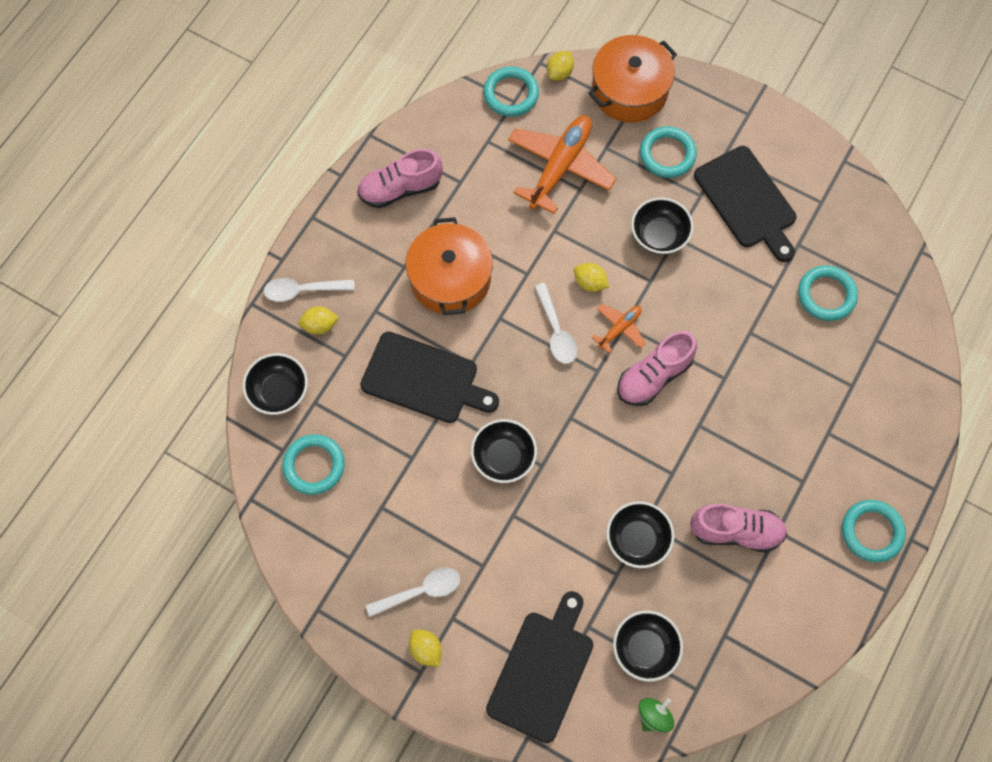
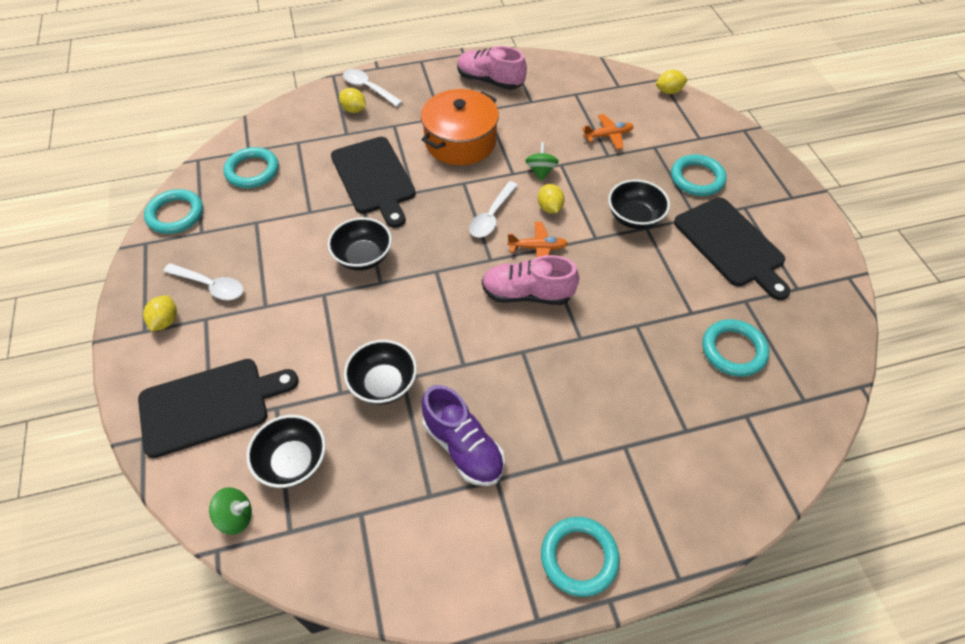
camera: 45 degrees right, 15 degrees down
(279, 391) = (287, 123): black bowl -> none
(511, 94) = (621, 82): turquoise ring -> turquoise ring (175, 214)
(546, 252) = (541, 171): none -> green spinning top
(560, 167) = (608, 135): orange plane -> orange plane, size x0.50
(629, 90) = (710, 129): orange pot -> none
(736, 531) = (463, 447): pink shoe -> purple shoe
(747, 201) = (731, 245): black cutting board -> black cutting board turned 45 degrees counterclockwise

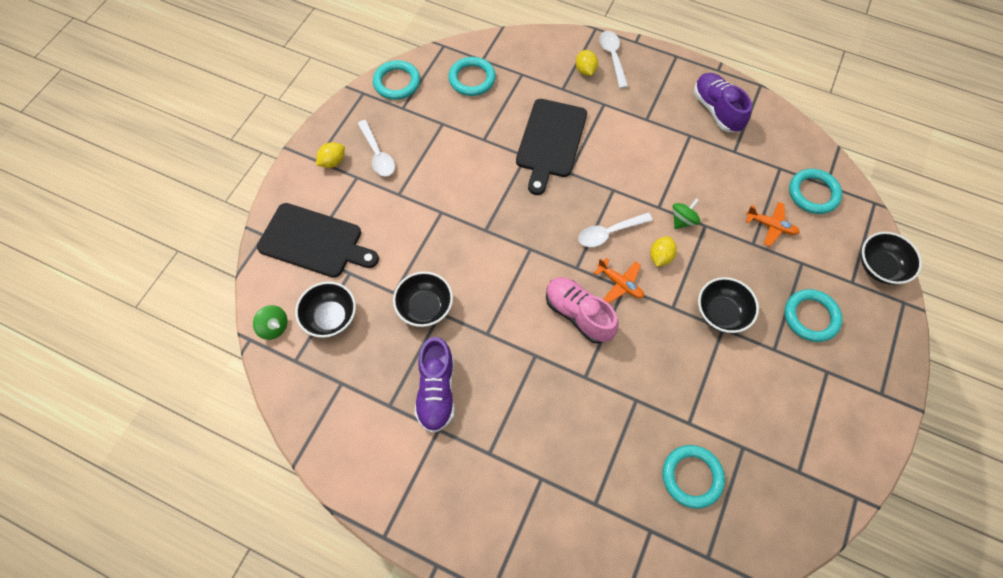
camera: 40 degrees right, 10 degrees up
(363, 257) = (490, 201): black bowl -> black bowl (880, 267)
(460, 141) = (642, 152): orange pot -> none
(490, 81) = (716, 110): pink shoe -> purple shoe
(579, 557) = (442, 523): turquoise ring -> turquoise ring (813, 193)
(669, 91) = (869, 219): yellow lemon -> none
(731, 245) = (780, 394): black cutting board -> none

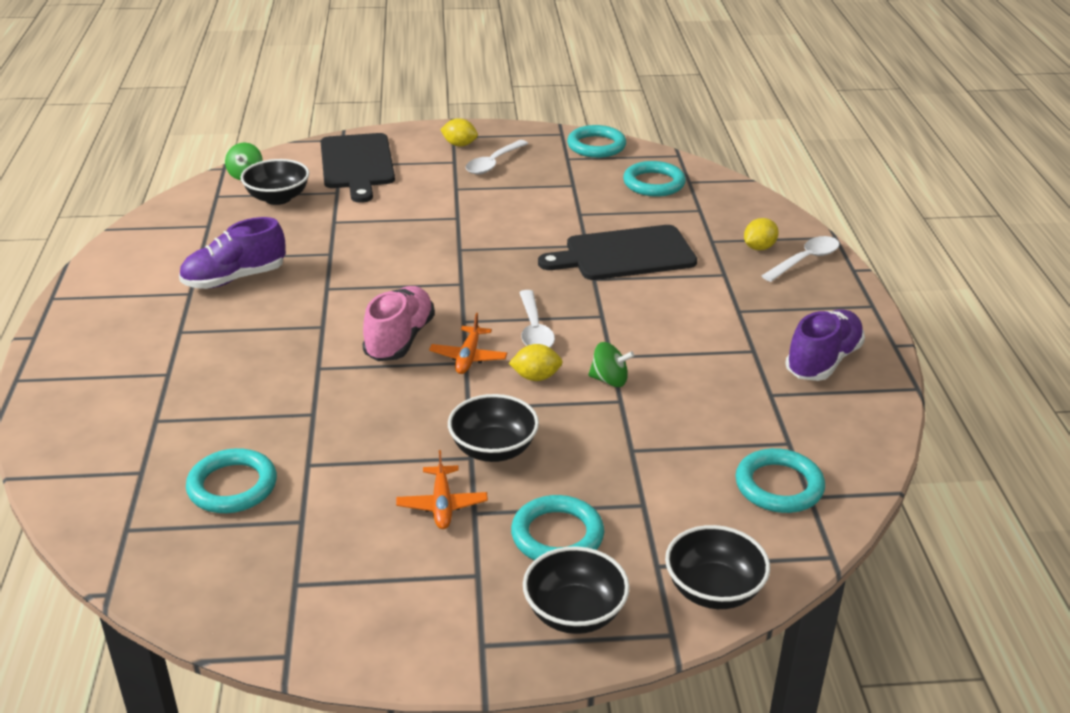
camera: 60 degrees right, 30 degrees down
(425, 307) = (330, 243): black bowl -> black bowl (574, 613)
(609, 233) = (534, 329): white spoon -> white spoon turned 135 degrees counterclockwise
(771, 226) = (678, 458): orange plane -> orange plane (442, 504)

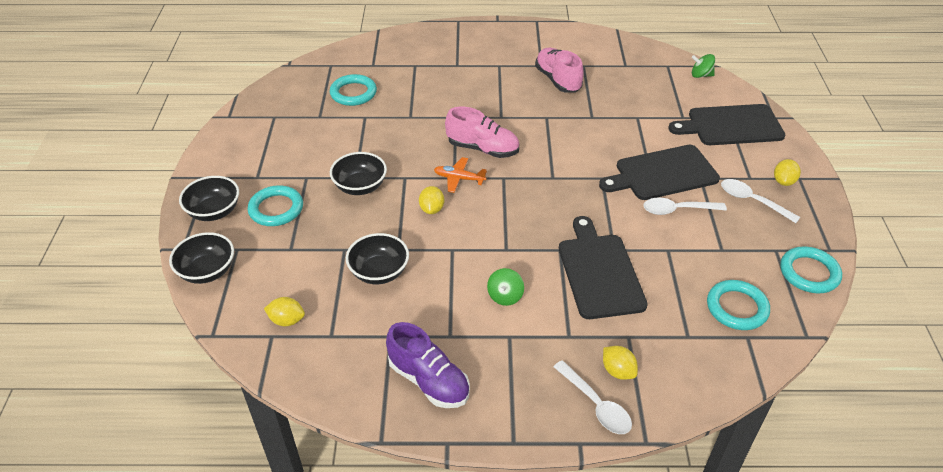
camera: 95 degrees right, 10 degrees up
(234, 279) = (558, 80): purple shoe -> pink shoe
(278, 198) = (668, 91): black bowl -> black bowl (379, 272)
(442, 504) = (316, 165): orange plane -> none
(449, 210) = (662, 173): none -> black cutting board
(534, 329) = (489, 211): white spoon -> white spoon (677, 210)
(609, 380) = (423, 245): green spinning top -> green spinning top (505, 296)
(779, 486) = (287, 320): turquoise ring -> yellow lemon

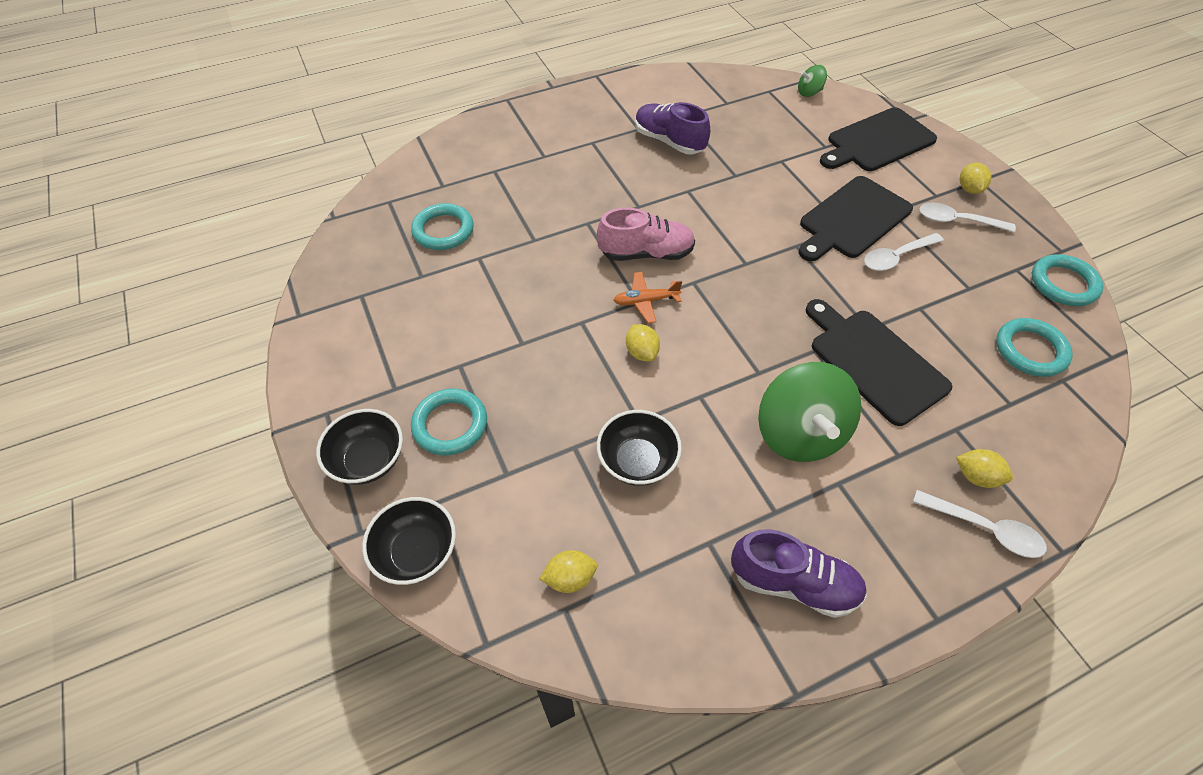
camera: 25 degrees left, 10 degrees up
(360, 186) = (536, 354): black bowl -> none
(505, 296) = (799, 433): green spinning top -> green spinning top, size x2.16
(558, 80) = (669, 141): pink shoe -> purple shoe

